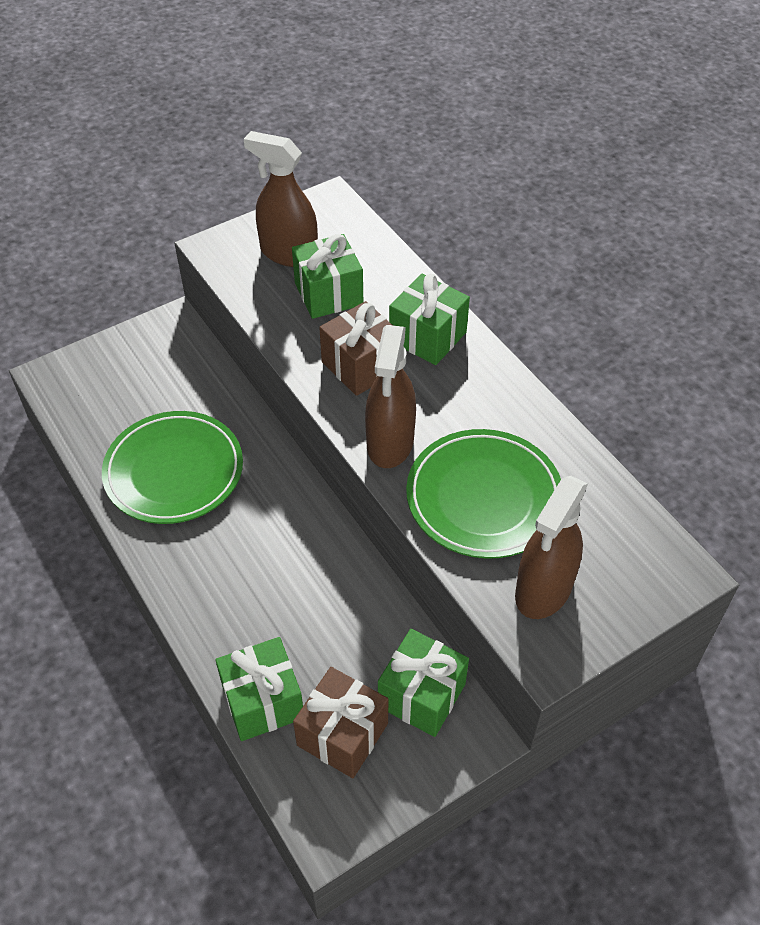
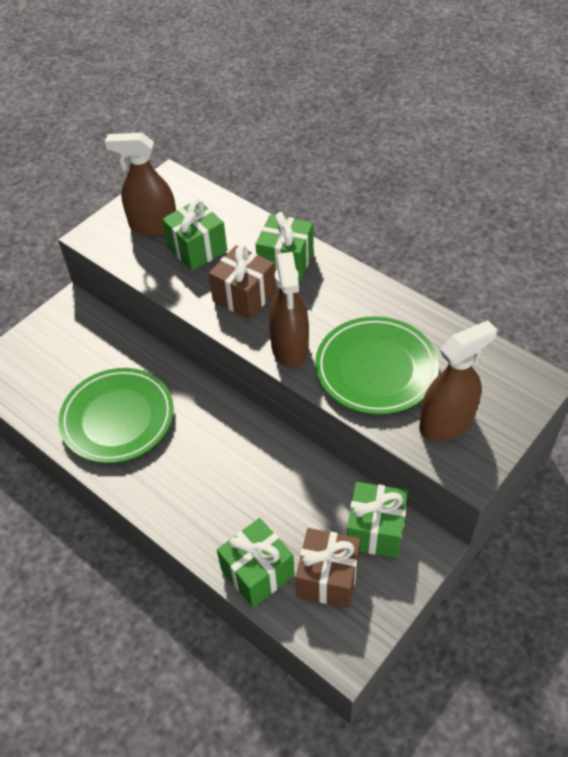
camera: 15 degrees left, 0 degrees up
(543, 590) = (446, 423): brown spray bottle -> brown spray bottle turned 135 degrees counterclockwise

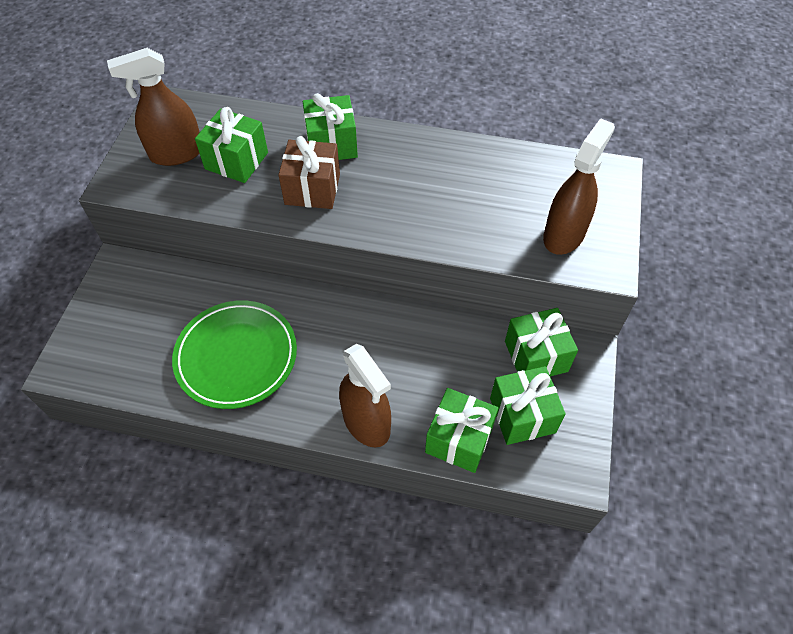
camera: 30 degrees left, 5 degrees up
(290, 348) = (386, 221): brown spray bottle -> brown spray bottle (366, 423)
(328, 577) = (522, 415): brown gift -> green gift
(376, 369) = (475, 211): green plate -> none

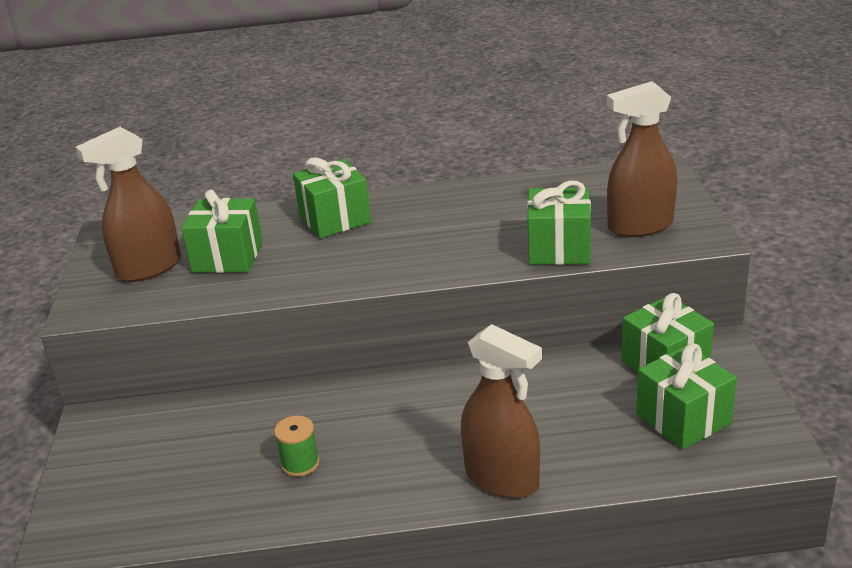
camera: 15 degrees left, 25 degrees down
(236, 356) = (300, 463): green plate -> green spool
(312, 189) = (333, 258): brown gift -> none
(459, 439) = (623, 461): green gift -> green gift (559, 248)
(564, 235) = (640, 226): brown spray bottle -> brown spray bottle turned 120 degrees counterclockwise

